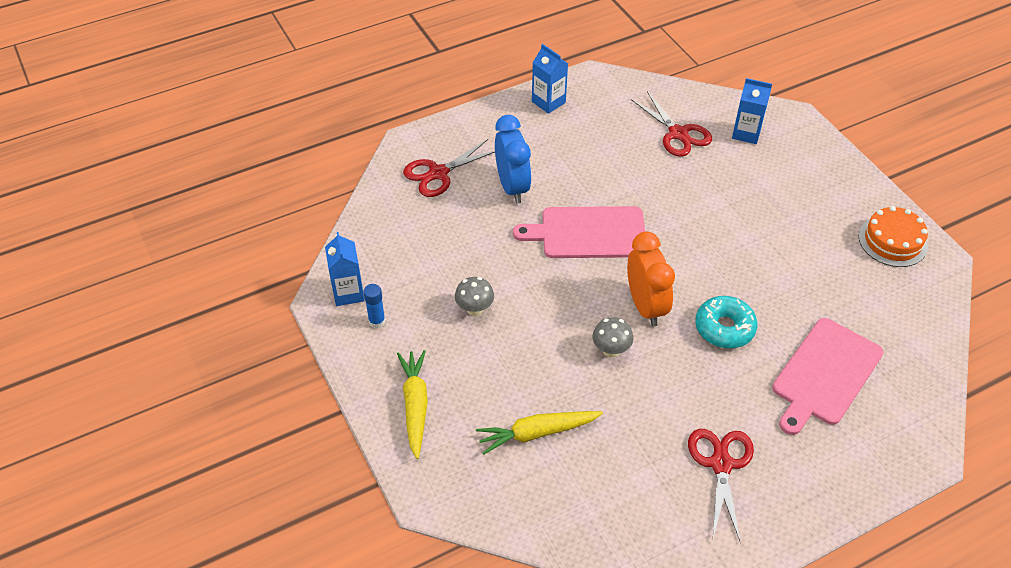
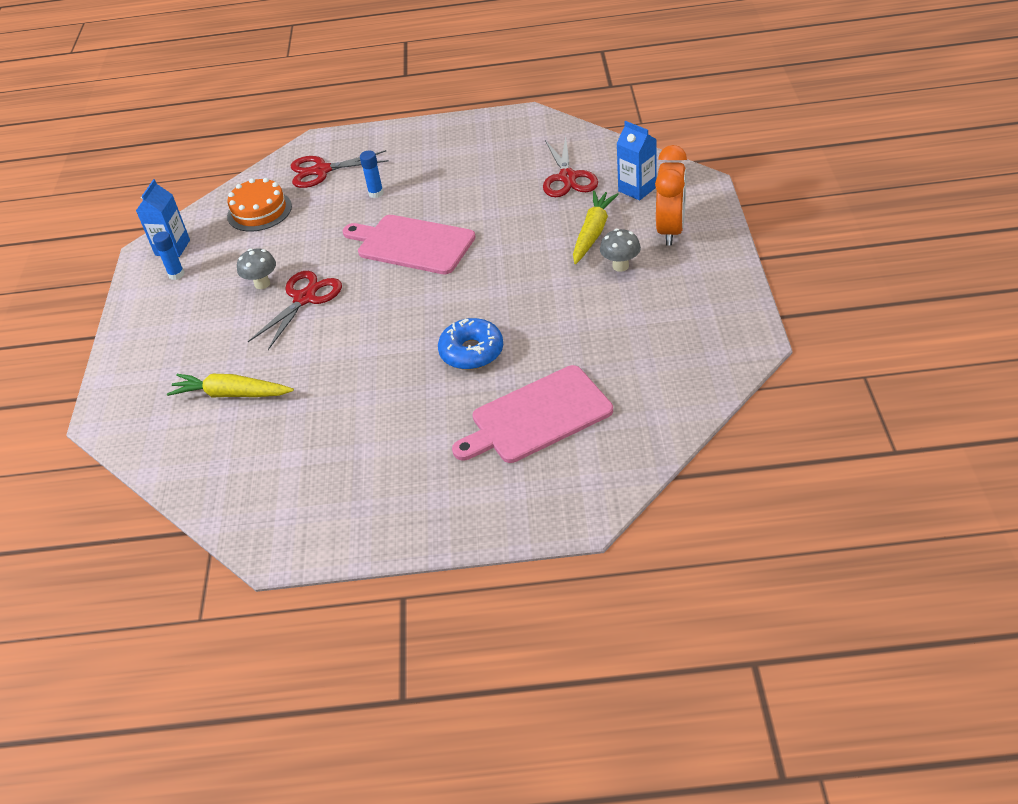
camera: 30 degrees right, 5 degrees down
(415, 406) = (152, 346): yellow carrot -> yellow carrot (593, 233)
(512, 187) = (376, 193): blue clock -> blue glue stick
(548, 102) = (466, 130): blue carton -> none
(611, 350) = (351, 345): grey mushroom -> grey mushroom (620, 266)
(645, 306) = (413, 316): orange clock -> orange clock (670, 230)
(721, 464) = (370, 465): red scissors -> red scissors (304, 298)
(724, 328) = (471, 352): turquoise donut -> blue donut
(892, 241) = (712, 315): orange cake -> orange cake (259, 211)

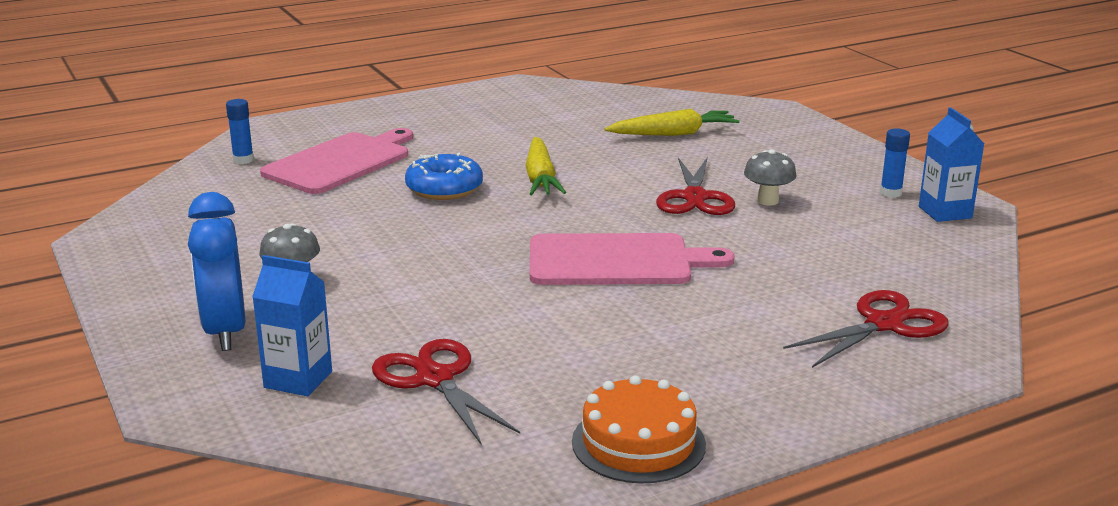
camera: 150 degrees right, 20 degrees down
(259, 211) = (895, 262): orange cake -> orange cake (638, 443)
(376, 193) = (747, 308): blue glue stick -> blue glue stick (243, 160)
(593, 233) = (351, 311): yellow carrot -> yellow carrot (540, 178)
(670, 230) = (225, 331): orange clock -> blue clock

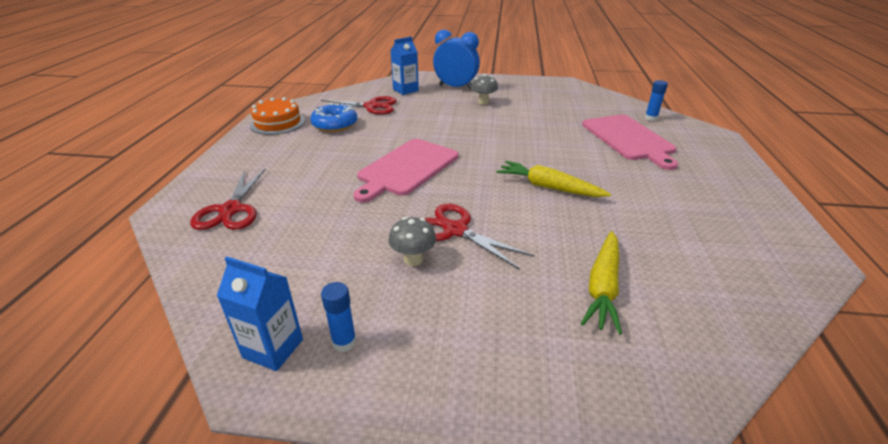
camera: 125 degrees right, 10 degrees up
(444, 189) = (558, 154): blue donut -> blue donut (335, 125)

